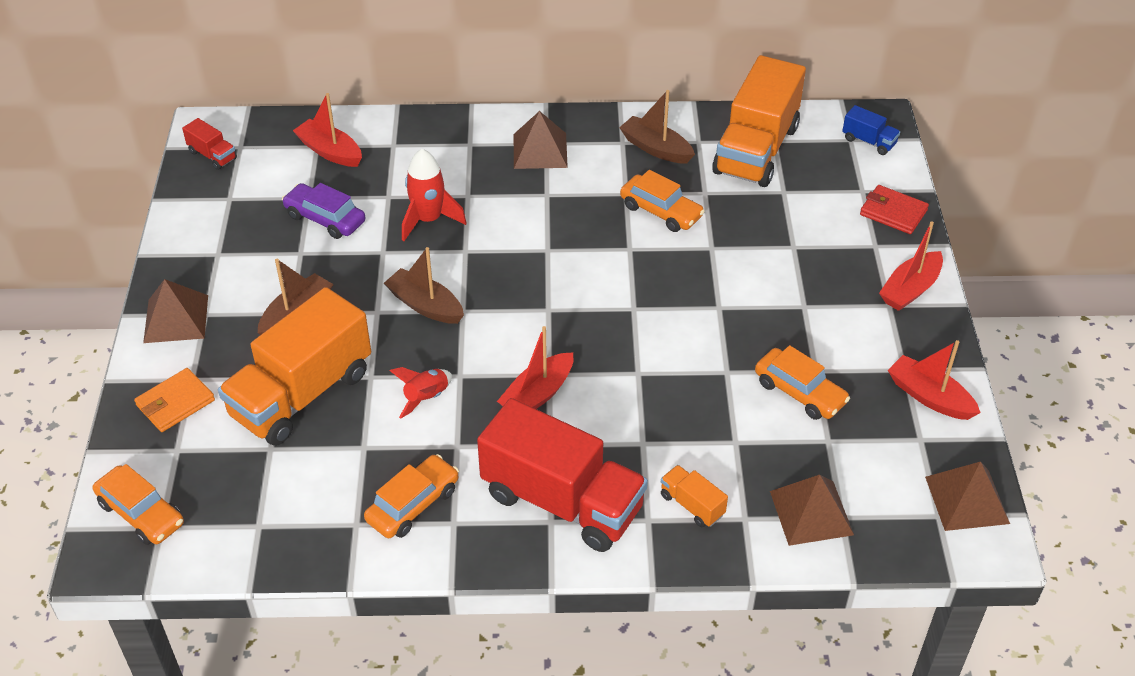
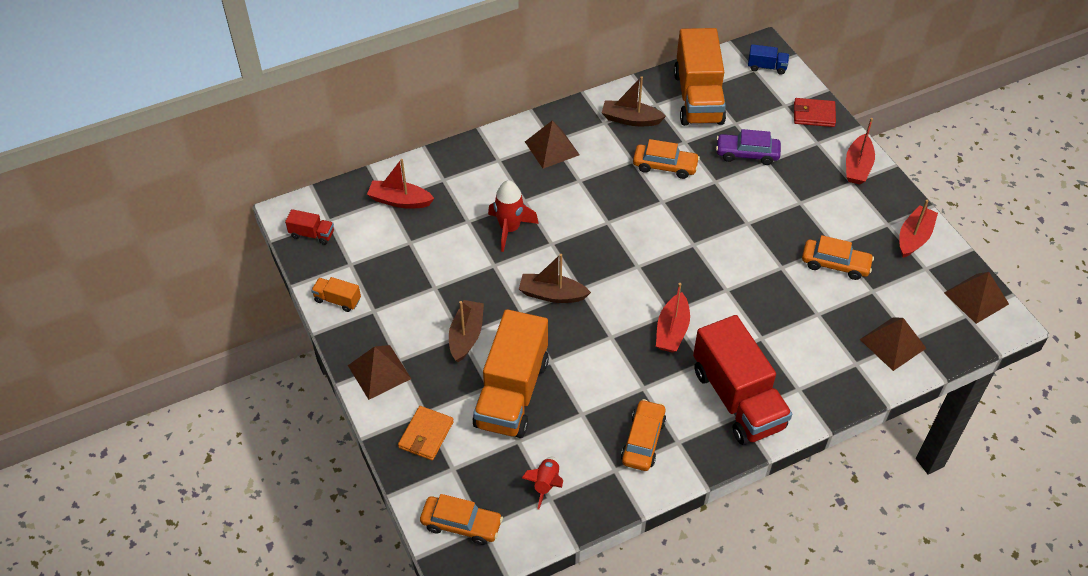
camera: 25 degrees left, 5 degrees up
(325, 219) = (434, 255): purple car -> purple car (747, 154)
(426, 398) = (599, 362): red rocket -> red rocket (546, 484)
(562, 501) = (737, 399): red truck -> red truck turned 60 degrees clockwise
(692, 505) = (819, 368): orange truck -> orange truck (337, 300)
(929, 397) = (914, 237): red boat -> red boat turned 105 degrees clockwise

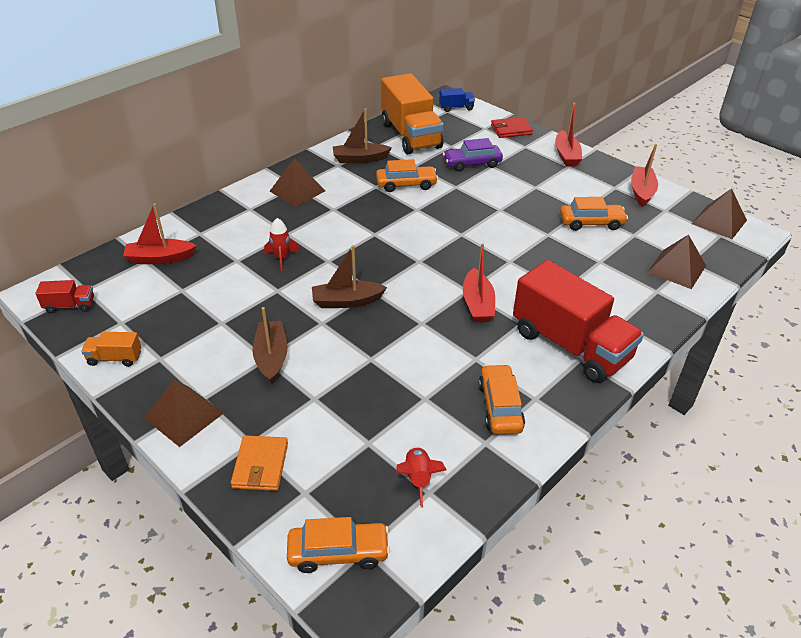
camera: 20 degrees left, 10 degrees down
(509, 229) = (282, 258): red rocket -> red rocket, size x0.66
(512, 393) = (342, 398): orange truck -> none

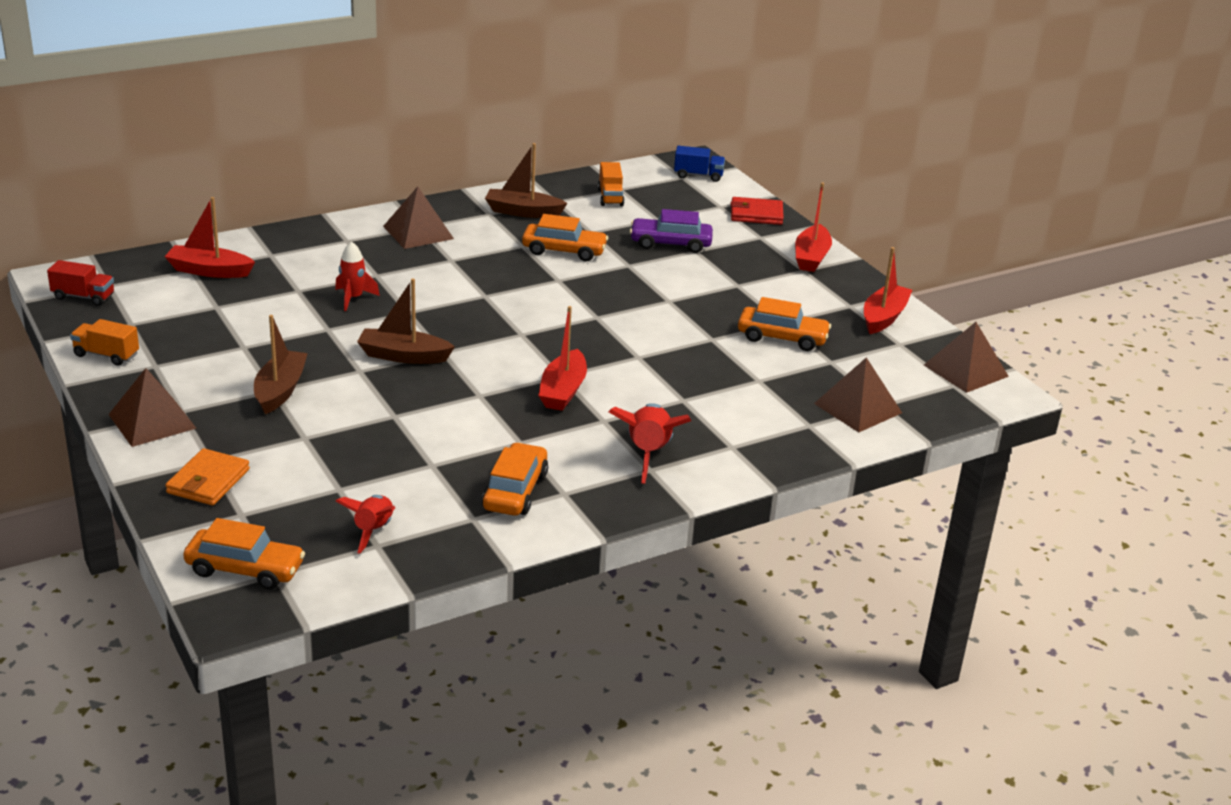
camera: 15 degrees right, 10 degrees down
(410, 135) = (610, 197): orange truck -> orange truck, size x0.42
(570, 345) = (648, 454): red truck -> red rocket

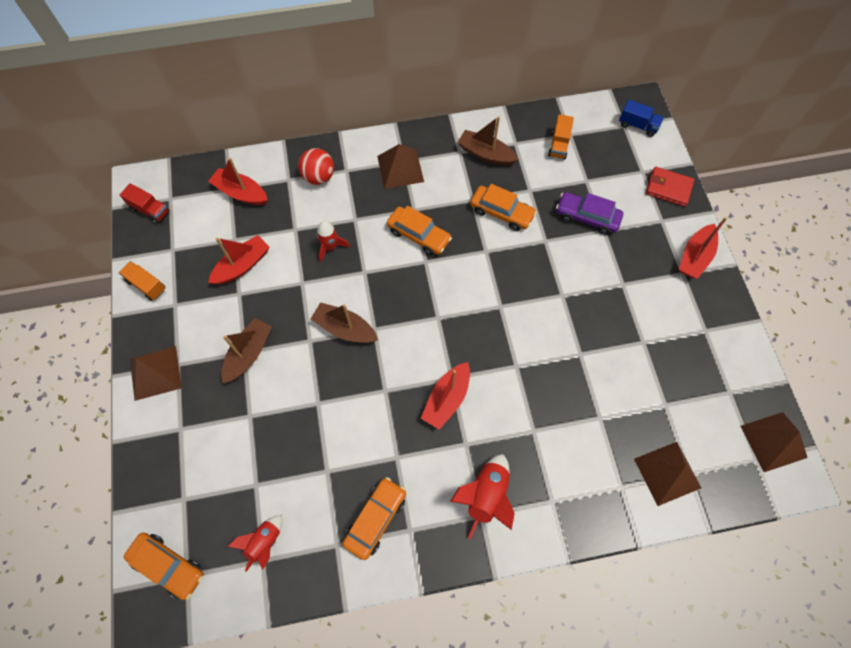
camera: 20 degrees right, 35 degrees up
(208, 481) = (172, 454): orange wallet -> none
(312, 249) = (319, 177): none -> red ball
(782, 338) = (636, 364): orange car -> orange car (418, 235)
(884, 317) = (728, 352): red boat -> red boat (242, 266)

